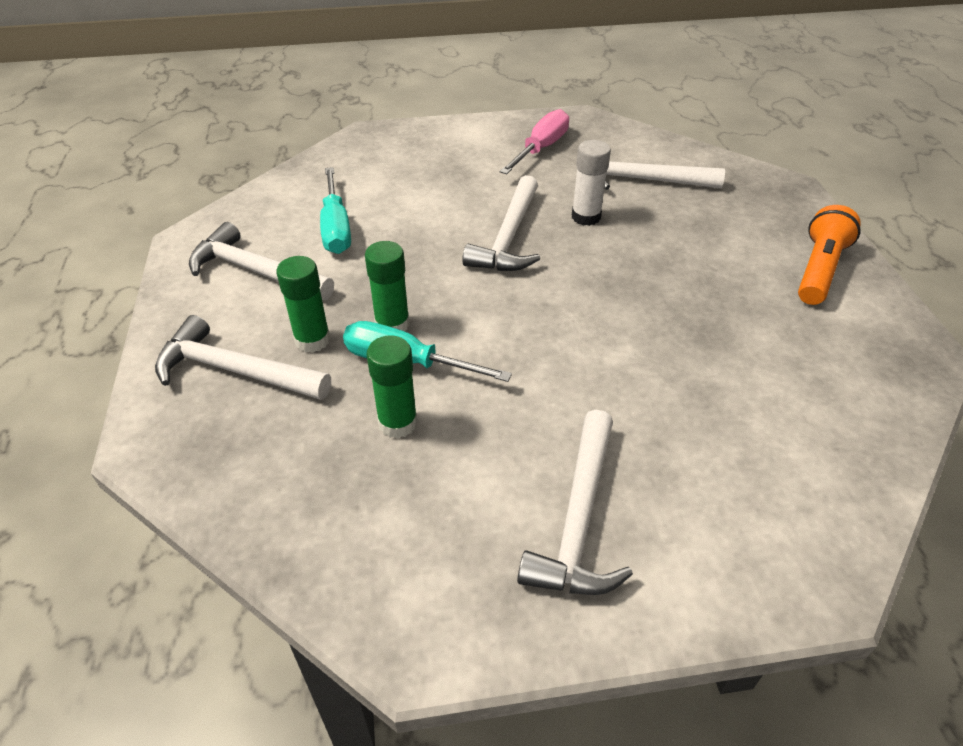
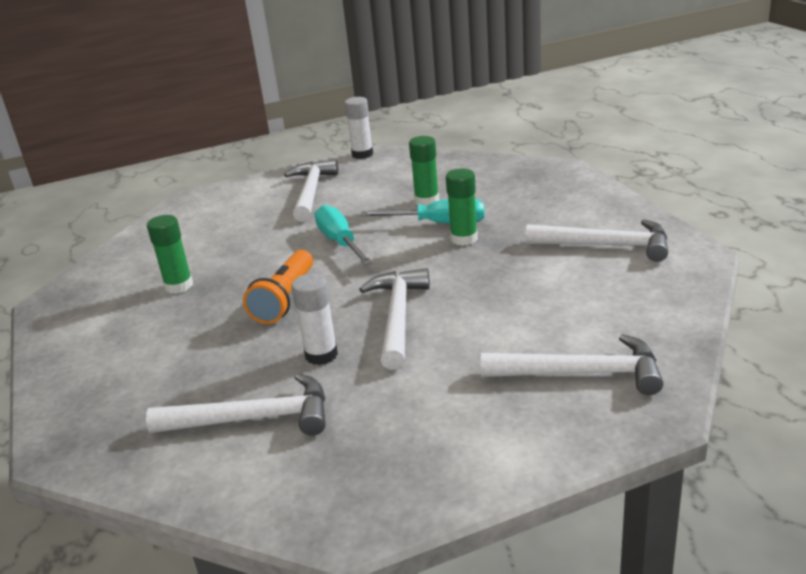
camera: 170 degrees right, 15 degrees down
(235, 370) = (550, 199): white hammer -> white hammer (581, 374)
(312, 340) = (514, 220): green glue stick -> green glue stick (179, 286)
(336, 228) = (573, 290): turquoise screwdriver -> turquoise screwdriver (340, 242)
(451, 656) = (362, 154): none -> white glue stick
(541, 148) = (395, 442): pink screwdriver -> none
(819, 270) = (92, 350): orange flashlight -> orange flashlight (285, 299)

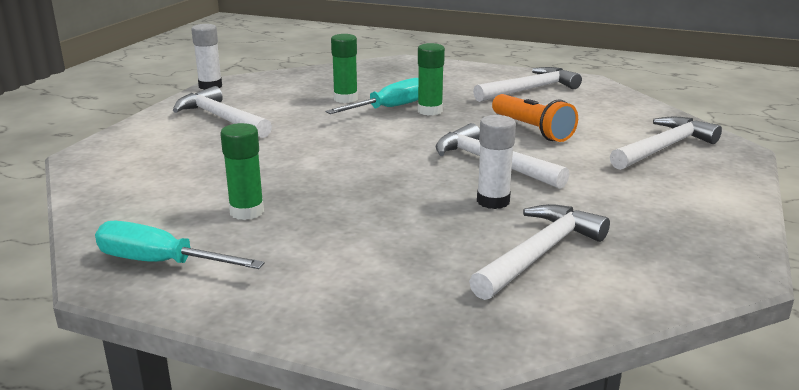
camera: 50 degrees left, 5 degrees down
(285, 299) = (377, 184): orange flashlight -> orange flashlight (532, 130)
(340, 242) = (334, 139): turquoise screwdriver -> turquoise screwdriver (160, 263)

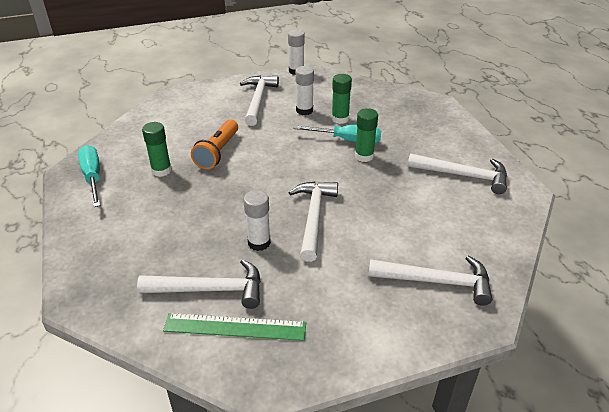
camera: 50 degrees right, 15 degrees up
(294, 107) = (304, 110): none -> white glue stick
(532, 130) = (389, 209): orange flashlight -> orange flashlight (218, 152)
(623, 259) = (235, 327): none -> green ruler

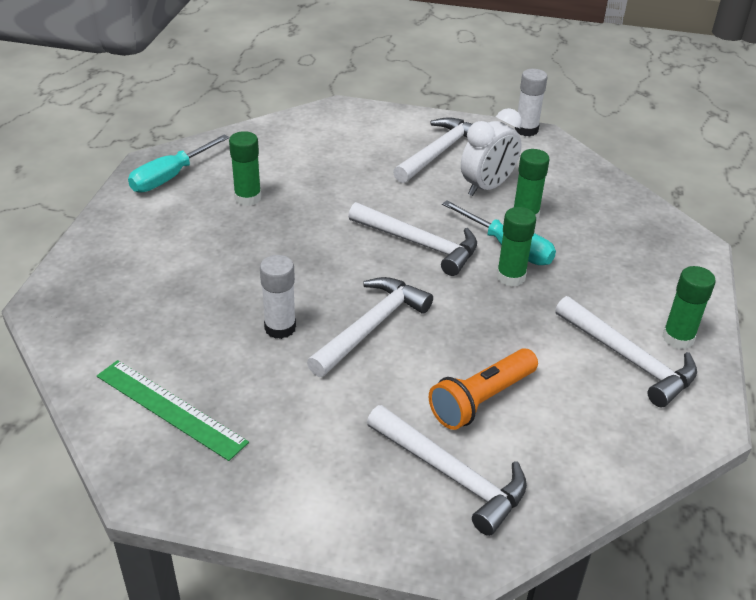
camera: 30 degrees right, 0 degrees up
(93, 177) = (170, 177): turquoise screwdriver -> turquoise screwdriver turned 150 degrees counterclockwise
(210, 290) = (180, 356): white hammer -> white hammer (419, 244)
(218, 152) = (330, 200): orange flashlight -> orange flashlight (481, 400)
(304, 110) = (487, 187): white glue stick -> white clock
(475, 154) = (678, 338): none -> green glue stick

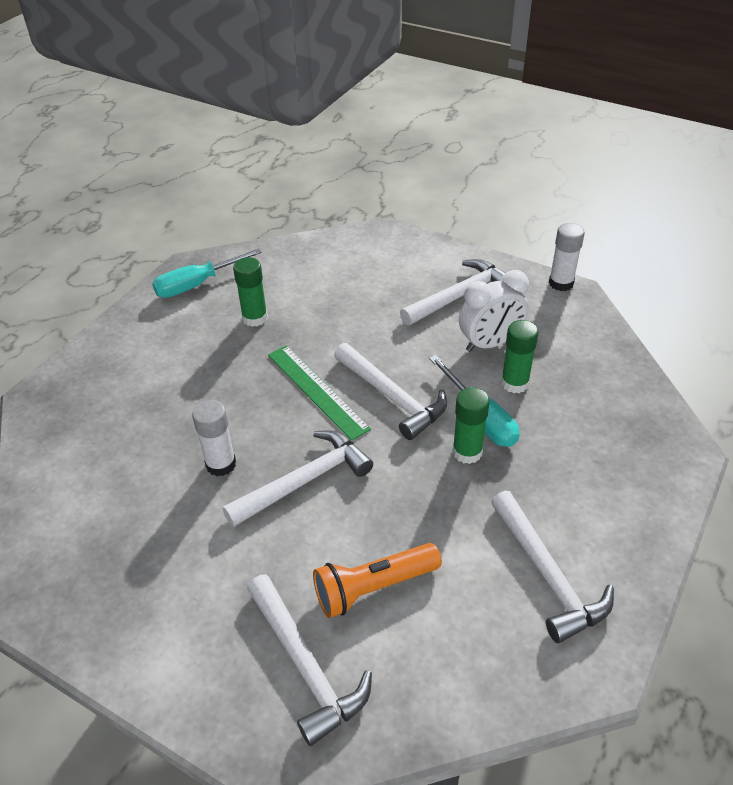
camera: 20 degrees right, 5 degrees up
(170, 408) = (88, 528): green ruler -> green ruler (317, 391)
(678, 338) = (613, 562): green glue stick -> none

